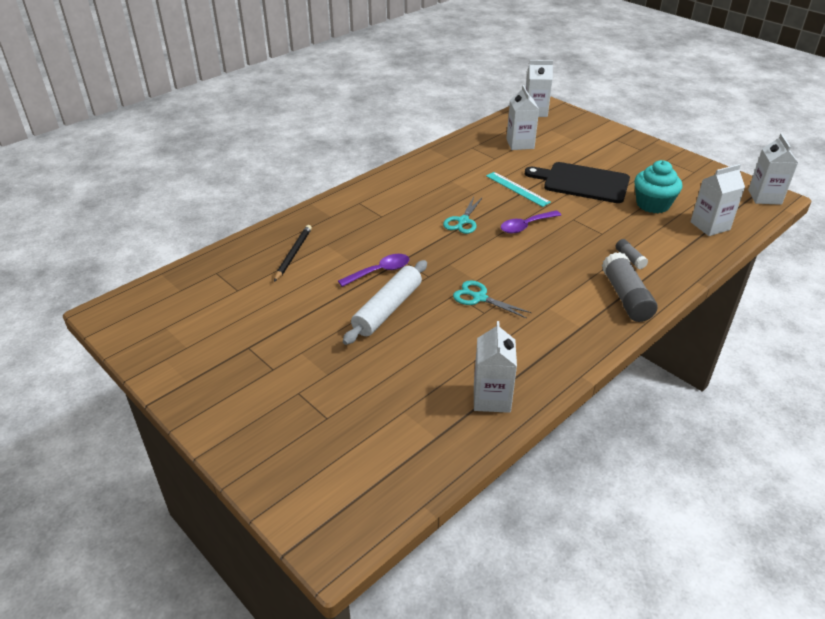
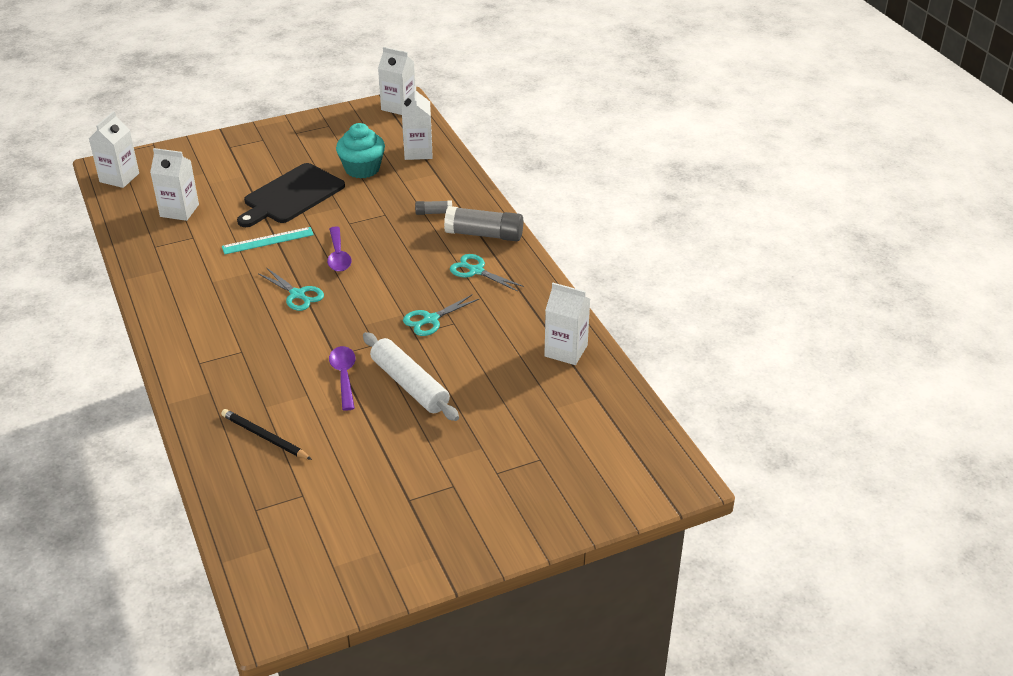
camera: 70 degrees left, 0 degrees up
(567, 306) = (476, 271): none -> turquoise scissors

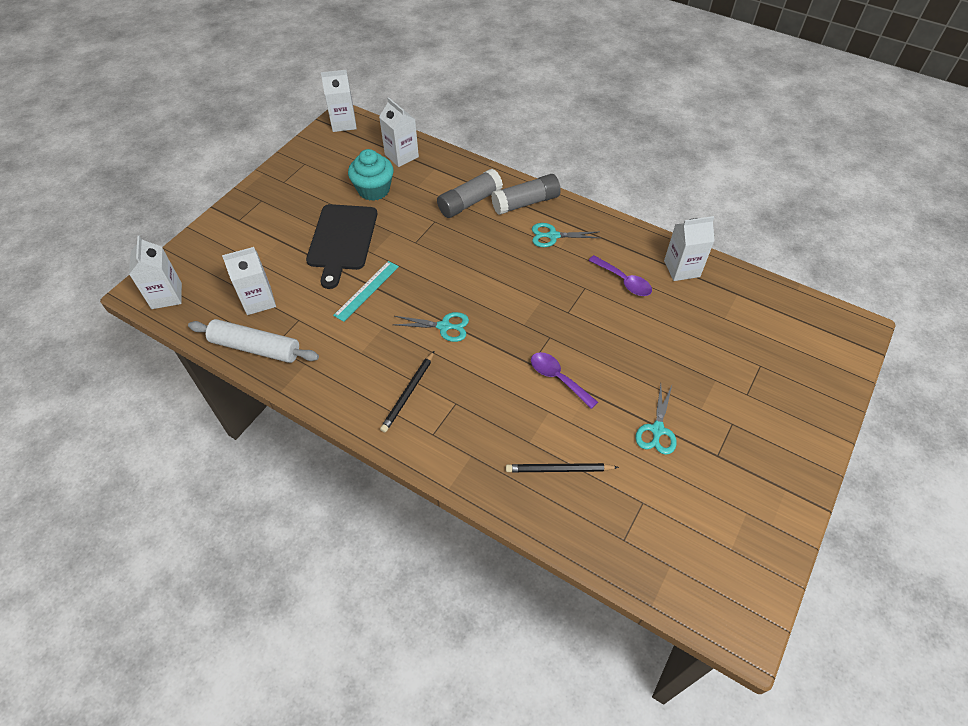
camera: 35 degrees left, 15 degrees up
(214, 326) = (408, 393): none -> black pencil
(338, 256) = (438, 275): purple spoon -> purple spoon (624, 281)
(410, 385) = (612, 357): white rolling pin -> white rolling pin (256, 347)
(431, 319) = (566, 293): turquoise scissors -> turquoise scissors (657, 430)
(434, 213) = (469, 202): grey glue stick -> grey glue stick, size x2.01

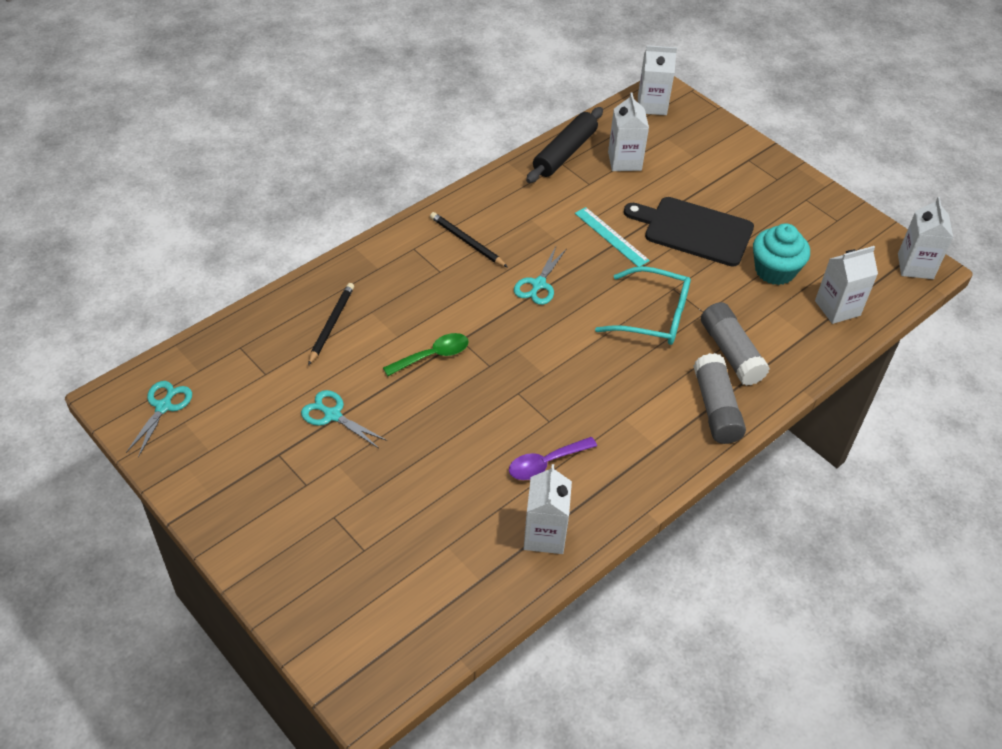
camera: 105 degrees right, 5 degrees down
(256, 347) = (565, 153): white rolling pin -> black rolling pin
(450, 248) = (653, 316): none -> turquoise glasses
(553, 236) = (646, 418): turquoise scissors -> turquoise scissors (163, 407)
(558, 378) = (433, 355): purple spoon -> green spoon

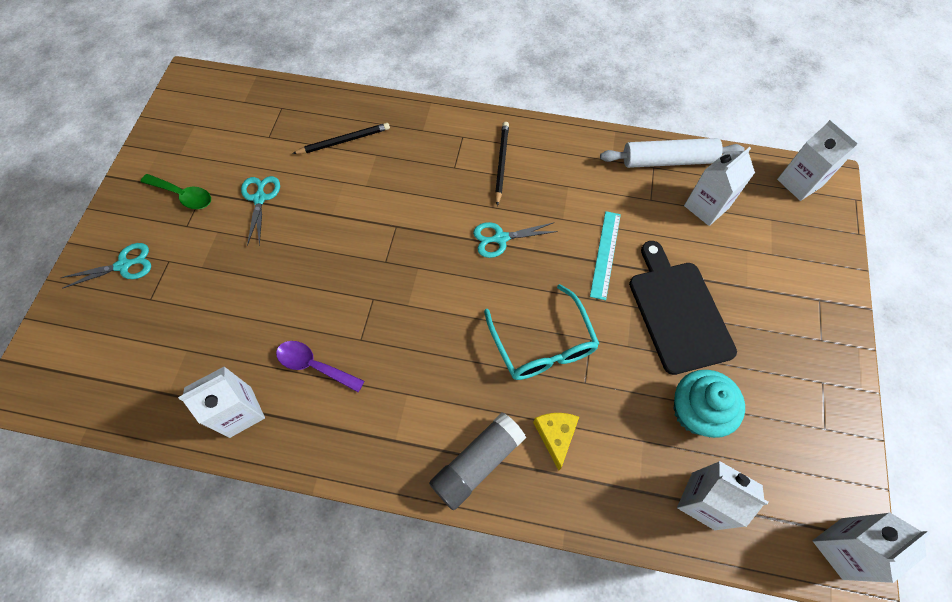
camera: 55 degrees right, 15 degrees up
(163, 407) = (199, 106): turquoise scissors -> turquoise scissors (123, 265)
(433, 355) = (365, 219): green spoon -> green spoon (183, 195)
(565, 153) = (668, 160): black rolling pin -> white rolling pin
(731, 353) = (555, 435): grey glue stick -> yellow cheese

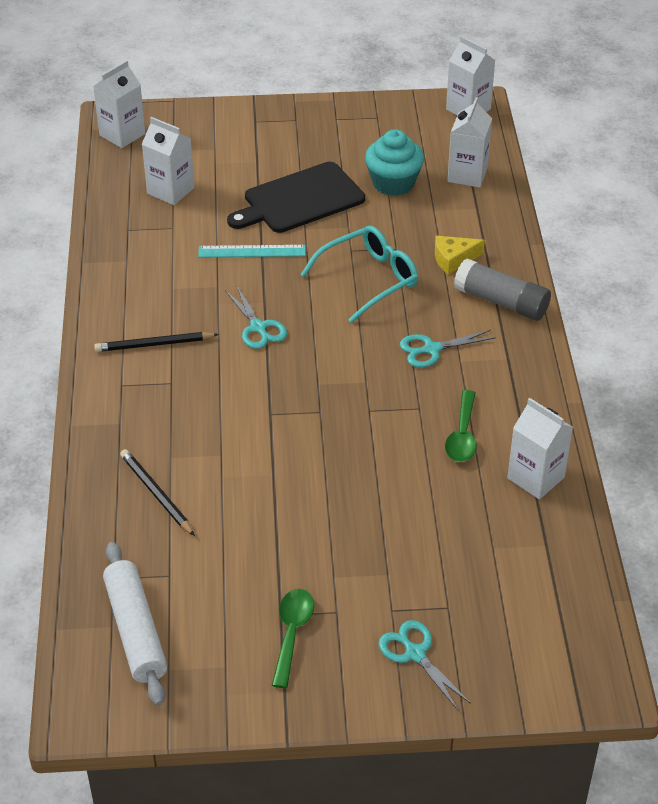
camera: 105 degrees left, 20 degrees down
(260, 198) = (271, 550): turquoise scissors -> turquoise scissors (432, 349)
(314, 365) = (462, 435): purple spoon -> green spoon
(668, 160) = (116, 220): white rolling pin -> white rolling pin (136, 630)

